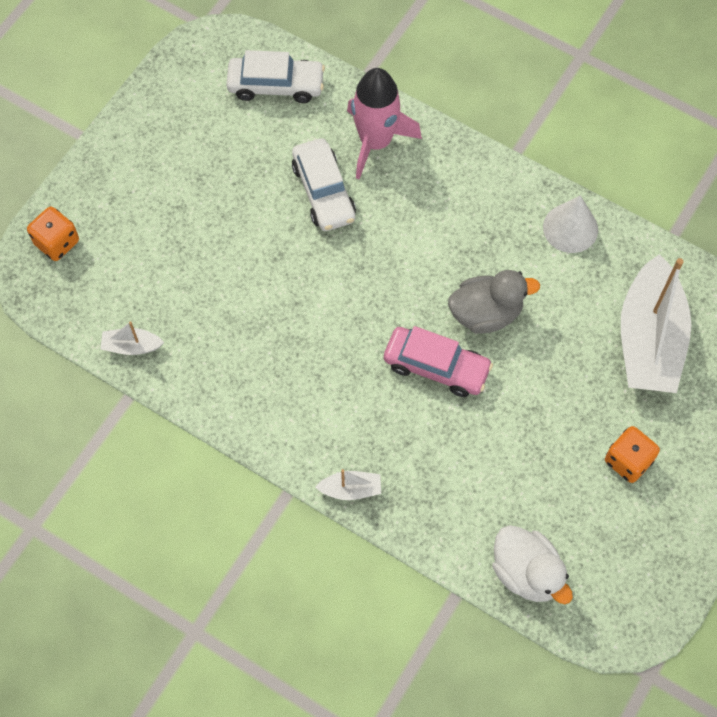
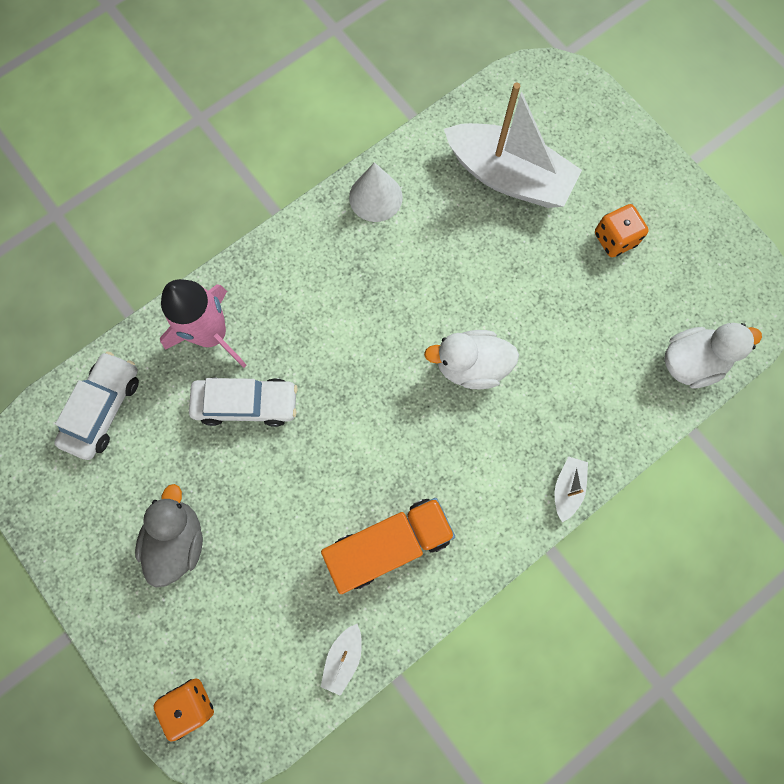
camera: 70 degrees left, 10 degrees up
(242, 350) = (389, 544): none -> orange truck
(436, 367) = (471, 366): pink car -> white duck
(486, 313) = (433, 302): grey duck -> grey duck (178, 540)

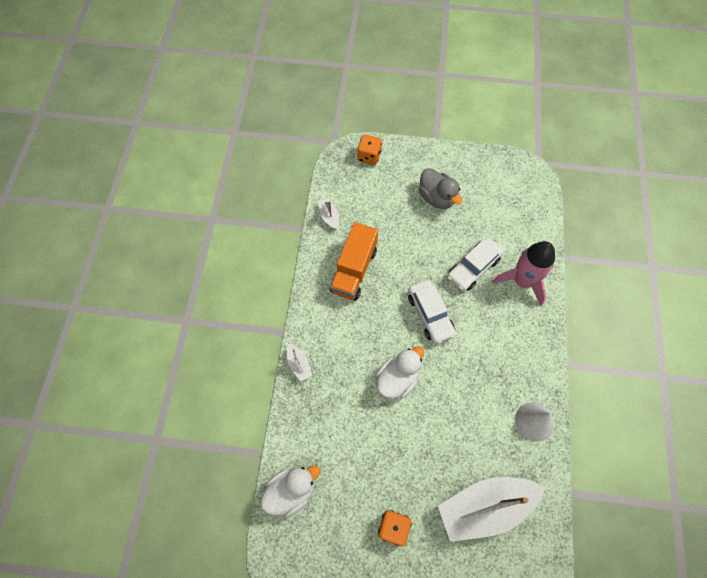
camera: 135 degrees right, 10 degrees down
(103, 408) = (524, 213): white car -> white car (430, 315)
(691, 362) = (291, 491): white duck -> white duck turned 150 degrees counterclockwise

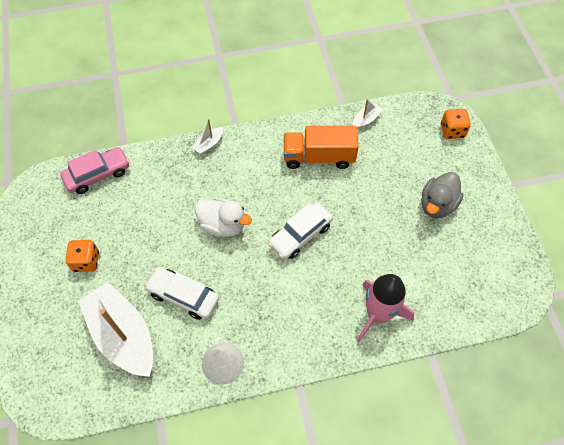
camera: 70 degrees right, 5 degrees down
(291, 491) = (98, 175): white duck -> pink car
(473, 268) = (370, 261): white car -> white car (183, 296)

